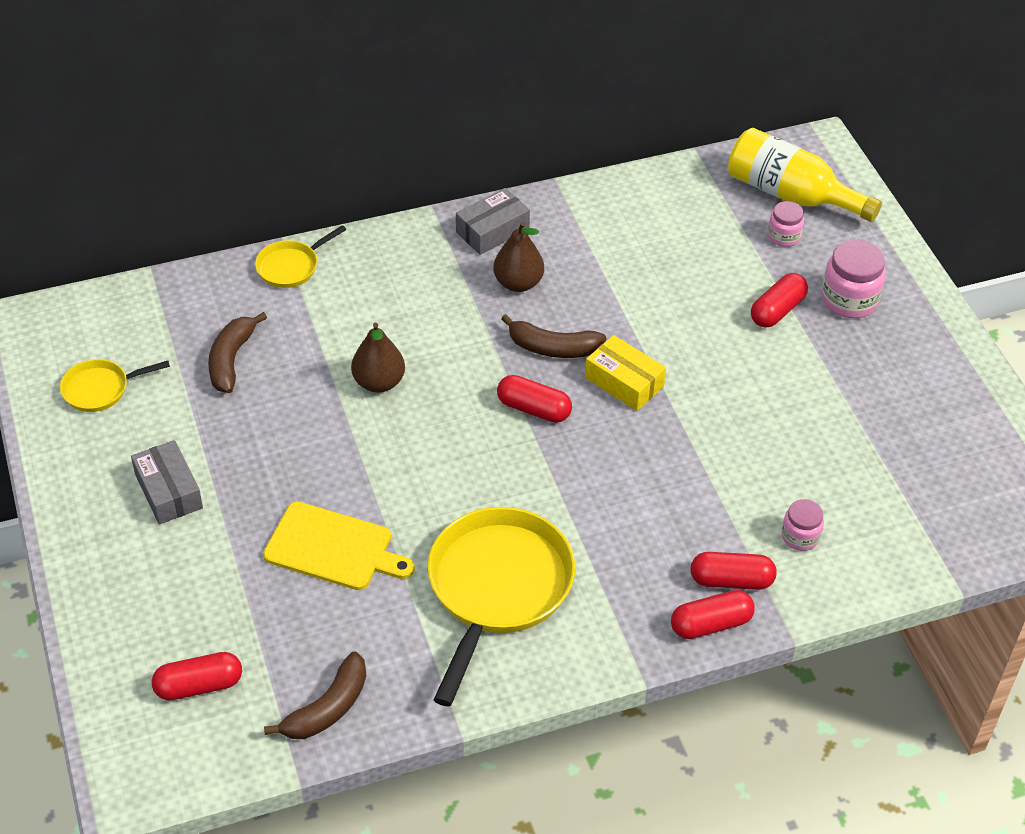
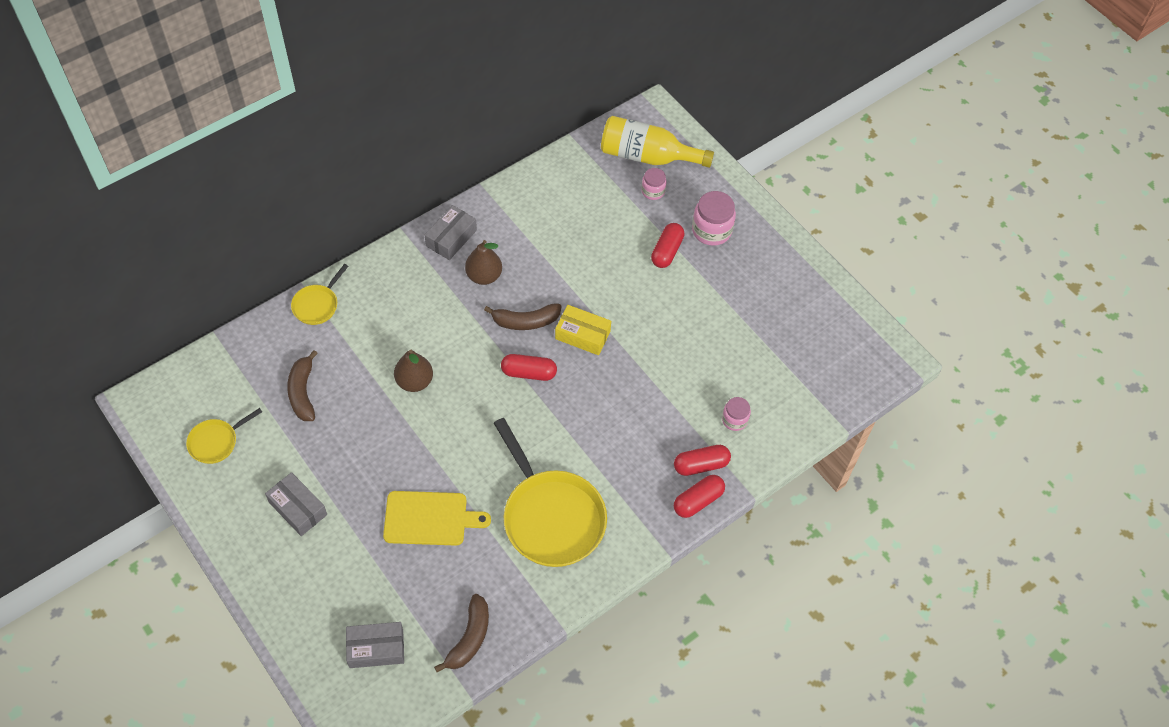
camera: 20 degrees left, 10 degrees up
(199, 686) = (376, 648): red capsule -> grey box
(497, 589) = (551, 516): yellow pan -> yellow pan turned 150 degrees clockwise

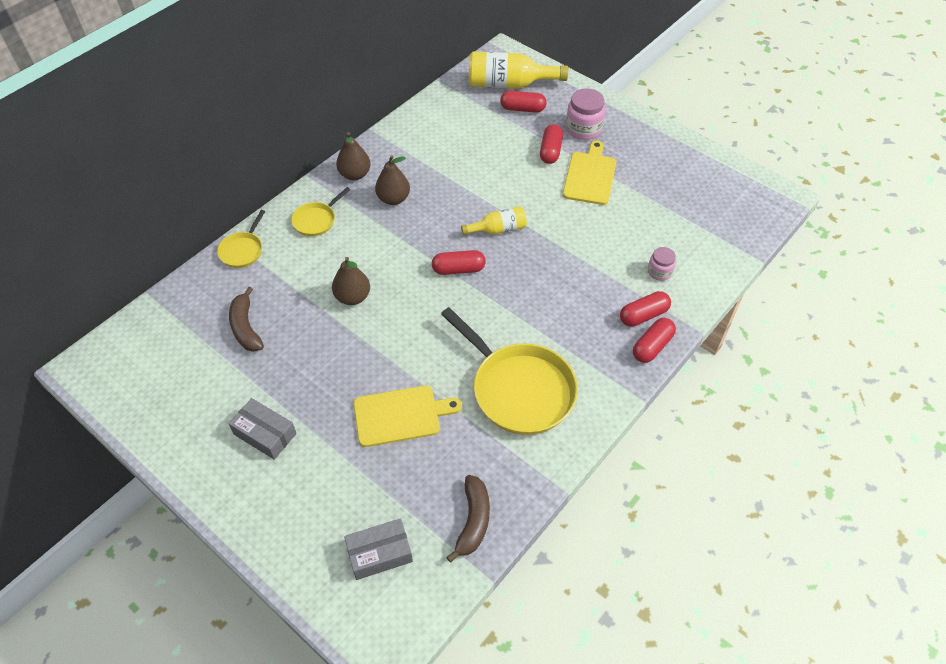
camera: 10 degrees left, 5 degrees down
(216, 442) = (168, 389): yellow pan -> yellow pan (316, 220)
(451, 238) = (355, 174): grey box -> brown pear
(525, 321) = (442, 228): brown banana -> none
(582, 335) = (498, 229): yellow box -> yellow bottle
(653, 191) = (522, 109): pink jar -> red capsule
(699, 291) = (590, 176): none -> yellow cutting board

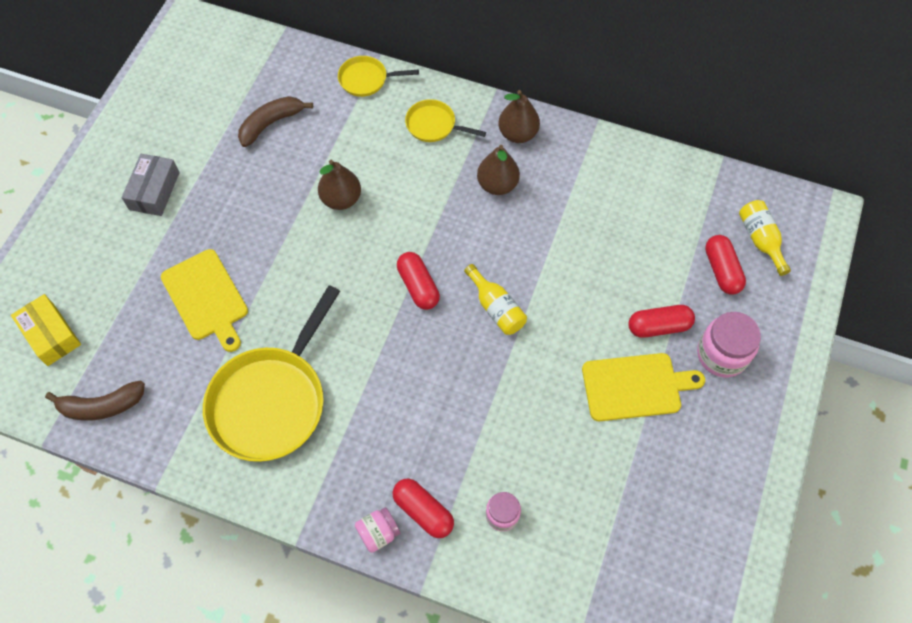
camera: 70 degrees right, 10 degrees up
(379, 553) = (51, 335): grey box -> yellow box
(509, 84) = (760, 240): yellow bottle -> yellow bottle, size x0.57
(652, 346) = (378, 533): red capsule -> pink jar

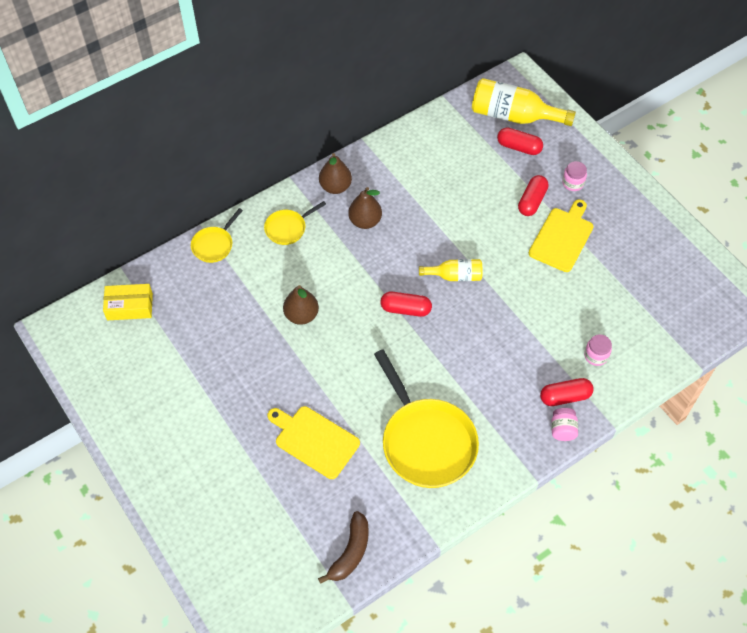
camera: 55 degrees left, 5 degrees down
(51, 335) = (264, 559): yellow box -> yellow box (130, 307)
(154, 191) = (194, 429): grey box -> none
(206, 298) = (314, 440): yellow cutting board -> yellow cutting board turned 150 degrees counterclockwise
(271, 123) = (200, 323): brown banana -> none
(722, 354) = (573, 183): pink jar -> pink jar, size x0.60
(760, 240) = (513, 116): yellow bottle -> yellow bottle, size x1.75

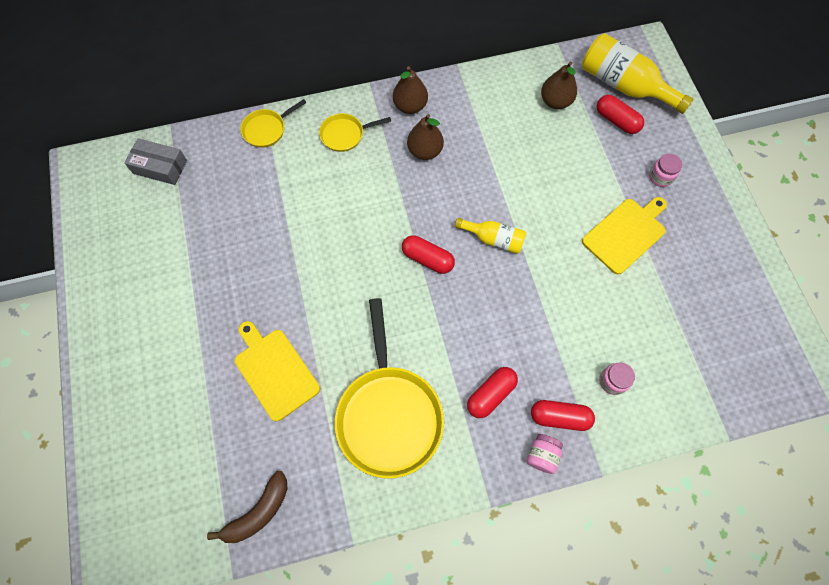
camera: 20 degrees right, 10 degrees up
(130, 307) = (160, 167): yellow box -> grey box
(301, 315) = (319, 230): brown pear -> brown pear (555, 101)
(532, 201) = (608, 183): red capsule -> red capsule (491, 394)

